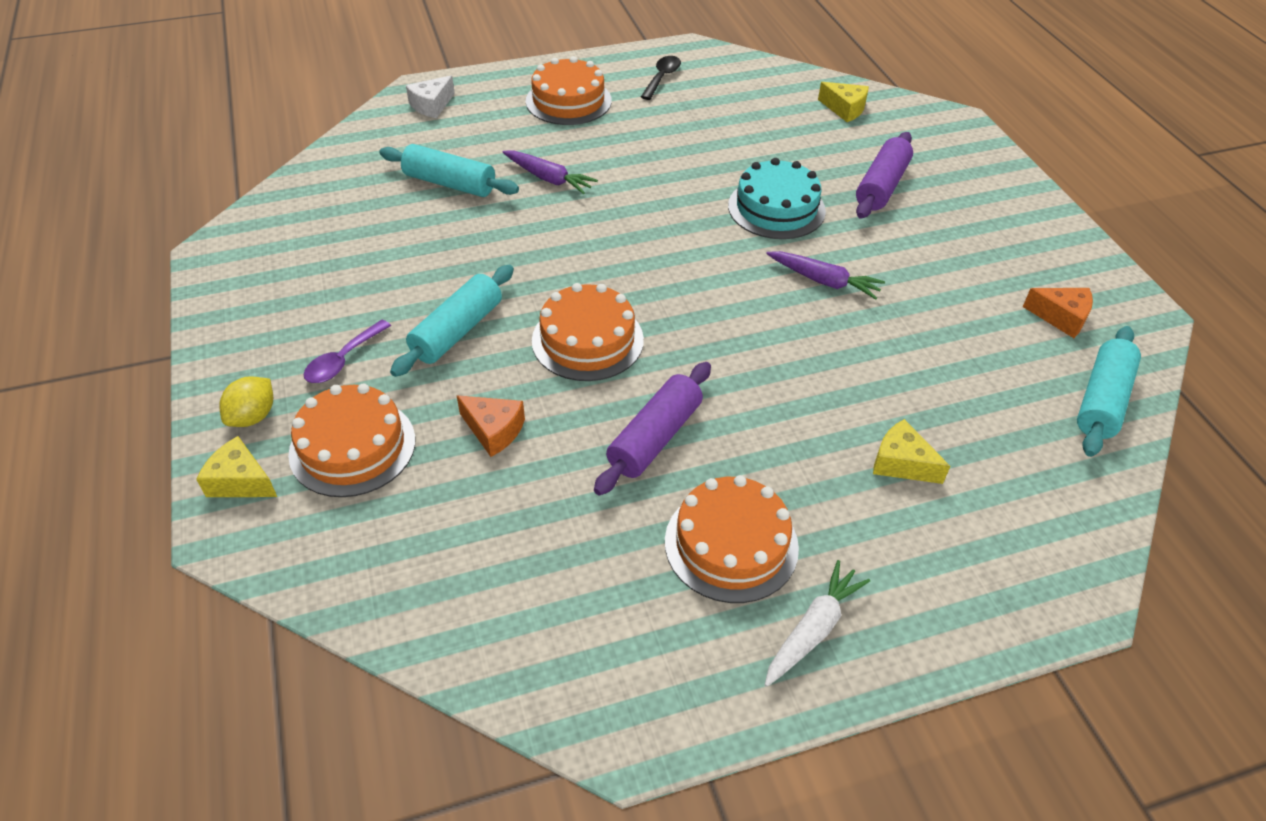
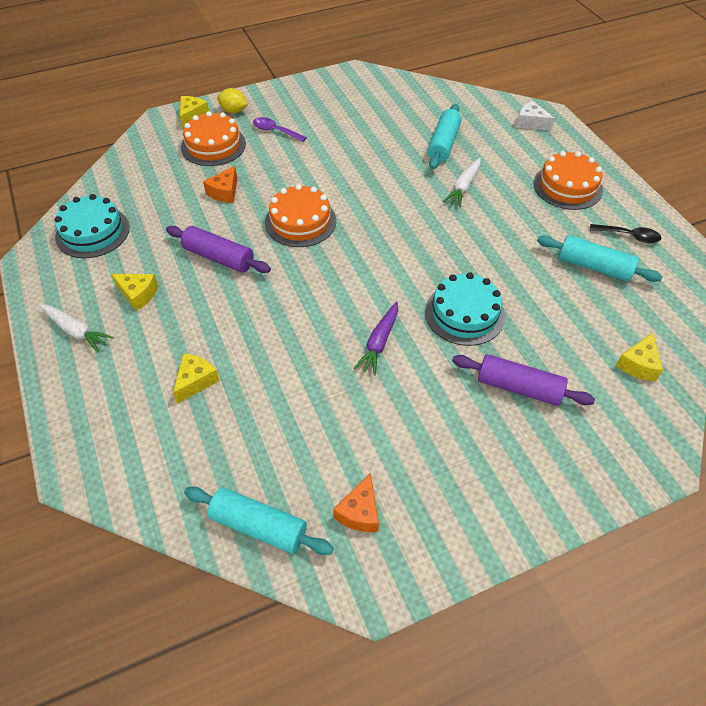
camera: 85 degrees right, 5 degrees up
(457, 331) = (302, 168): turquoise rolling pin -> turquoise rolling pin (594, 267)
(549, 178) = (463, 187): purple carrot -> white carrot
(562, 630) = (92, 232): none -> turquoise cake
(731, 544) = (138, 294): orange cake -> yellow cheese

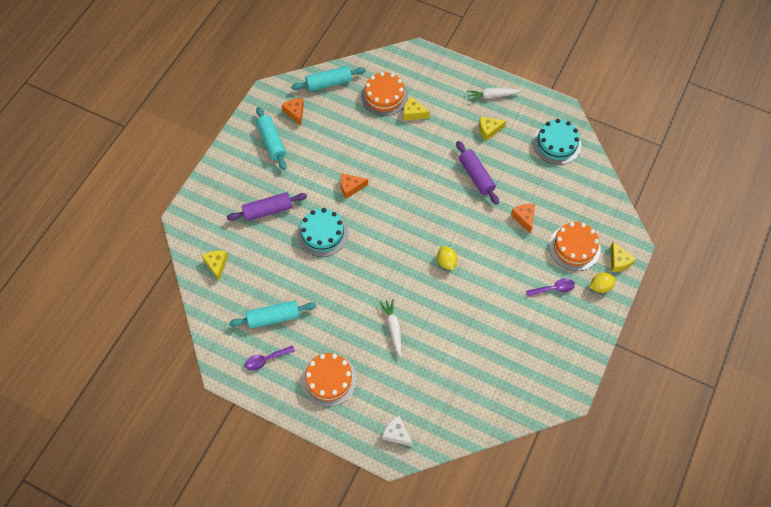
camera: 140 degrees right, 10 degrees up
(196, 381) = (413, 113): yellow cheese -> yellow cheese turned 120 degrees clockwise
(219, 257) = (476, 176): purple rolling pin -> purple rolling pin turned 75 degrees clockwise
(300, 221) = (460, 229): orange cake -> orange cake (384, 96)
(349, 205) = (446, 262): none -> yellow lemon
(379, 343) = (351, 187): purple carrot -> orange cheese
(443, 144) = (438, 361): turquoise rolling pin -> turquoise rolling pin (271, 142)
(531, 123) = (397, 434): white cheese -> white cheese turned 135 degrees counterclockwise
(629, 236) = (266, 359): black spoon -> purple spoon

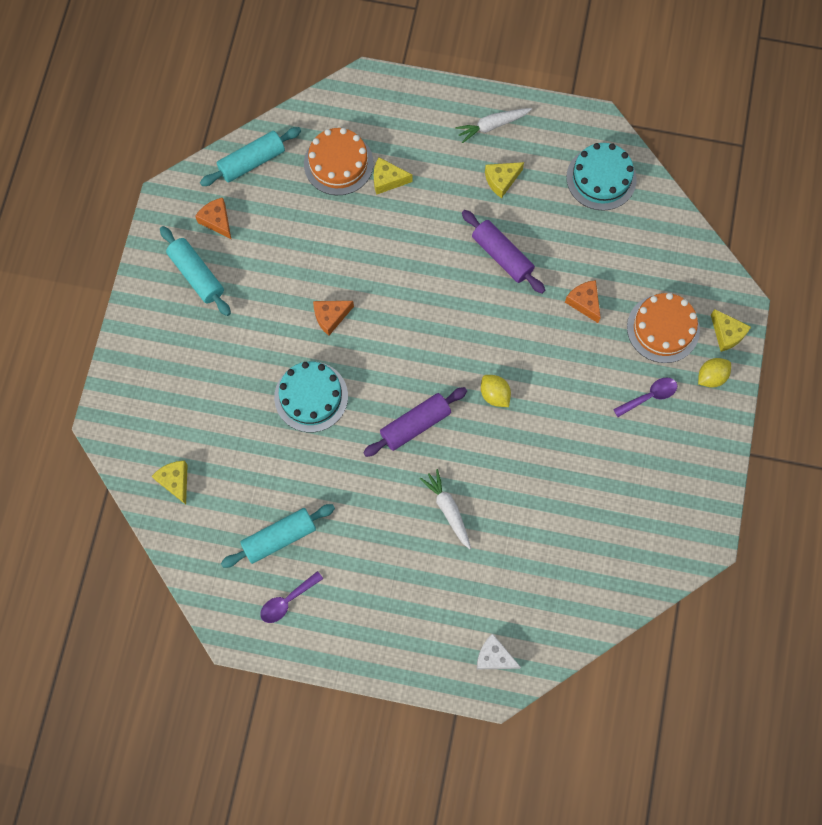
camera: 15 degrees left, 10 degrees up
(268, 210) = (223, 381): purple rolling pin -> purple rolling pin (415, 425)
(329, 379) = (382, 606): orange cake -> none

